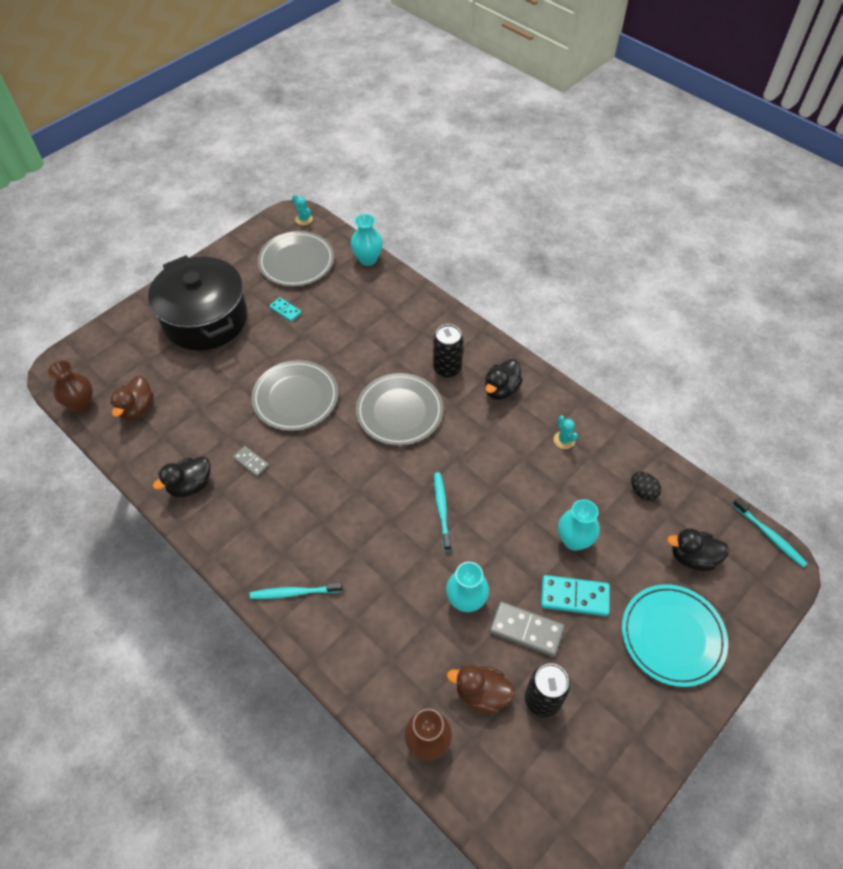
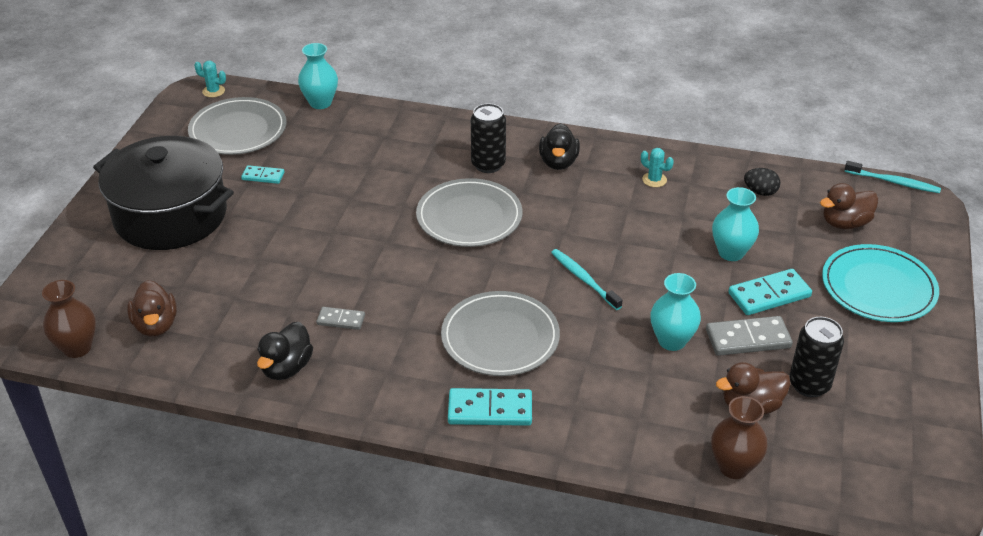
camera: 30 degrees left, 15 degrees down
(294, 592) = (490, 410): turquoise toothbrush -> turquoise domino
(295, 398) = (343, 246): grey plate -> grey plate (500, 337)
(692, 557) = (845, 223): black duck -> brown duck

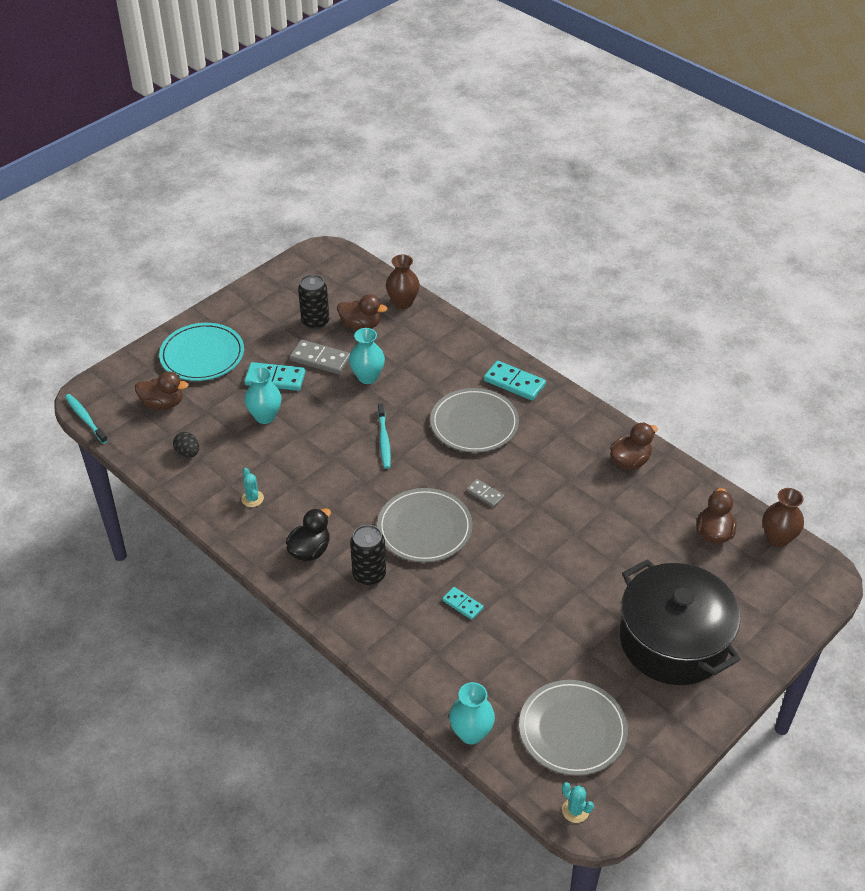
camera: 150 degrees left, 5 degrees up
(263, 176) = (573, 652): turquoise domino -> turquoise domino (462, 604)
(286, 368) = (630, 461): black duck -> brown duck
(341, 320) = (575, 481): grey domino -> grey domino (485, 494)

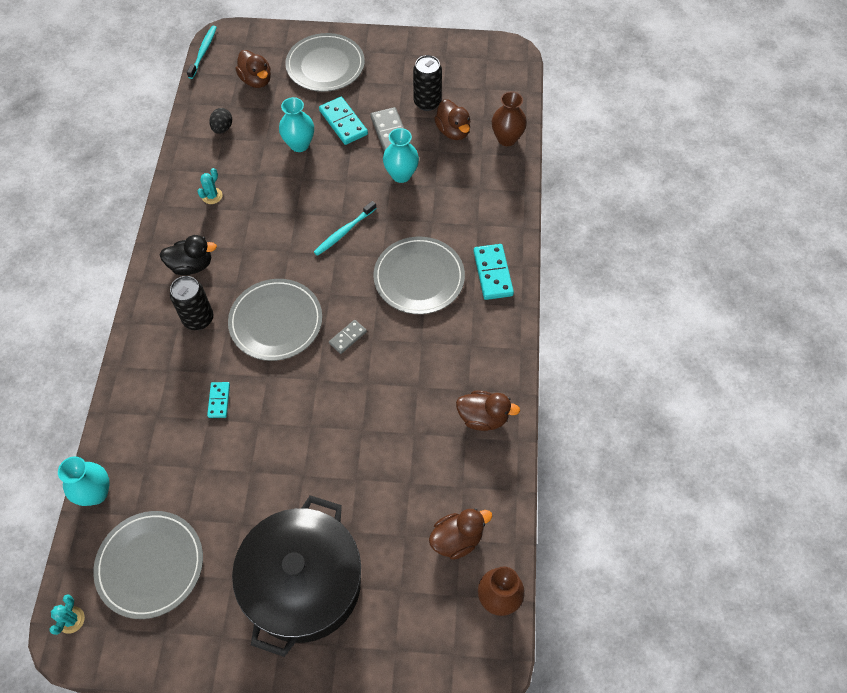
camera: 50 degrees right, 15 degrees up
(202, 355) = (325, 65): turquoise plate -> grey plate
(485, 494) = (348, 337): grey domino -> grey domino turned 45 degrees clockwise

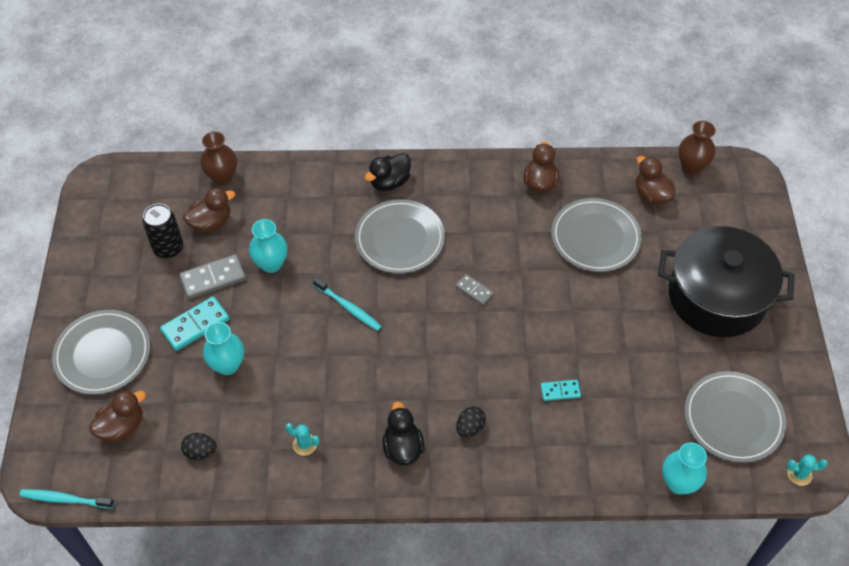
camera: 95 degrees left, 5 degrees down
(198, 319) = (470, 427): black can -> black egg
(276, 321) = (464, 354): grey plate -> grey plate (595, 237)
(492, 273) = (389, 182): turquoise domino -> black duck

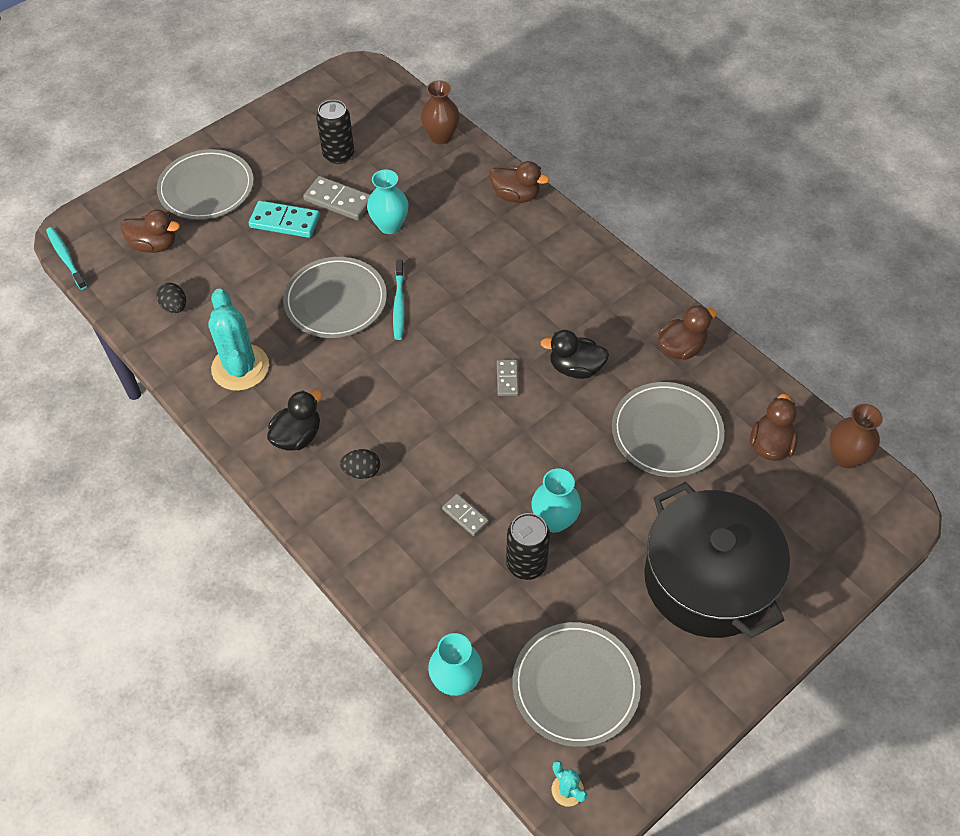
camera: 50 degrees right, 0 degrees up
(211, 222) = (389, 161): brown duck -> brown duck (516, 196)
(227, 365) = (267, 267): turquoise vase -> turquoise vase (554, 520)
(305, 444) = (240, 367): turquoise cactus -> turquoise cactus, size x2.23
(389, 182) = (557, 242): black duck -> black duck (575, 368)
(400, 239) = (505, 290): grey plate -> grey plate (335, 300)
(560, 391) = (465, 516): turquoise domino -> grey domino
(626, 383) = (526, 564): none -> black can

